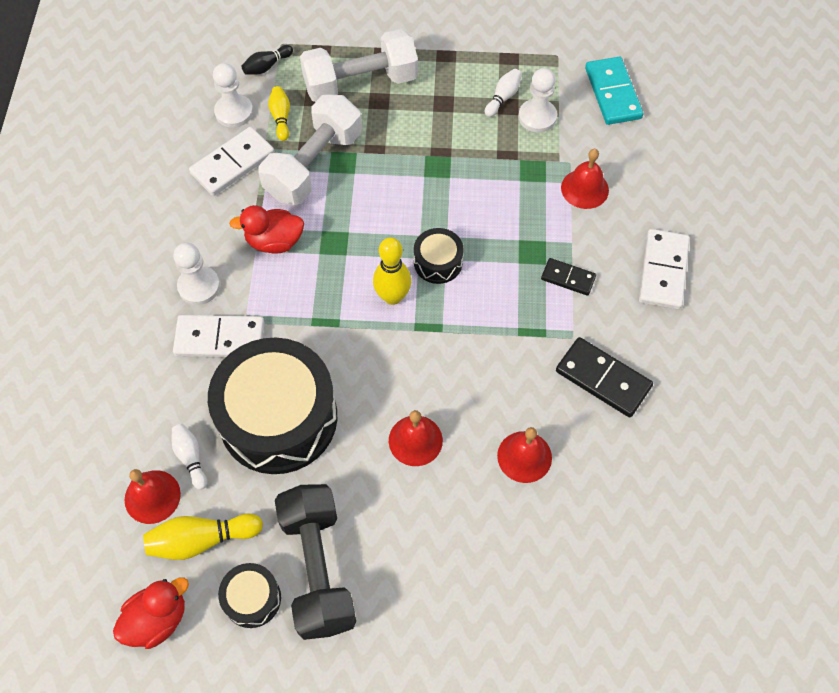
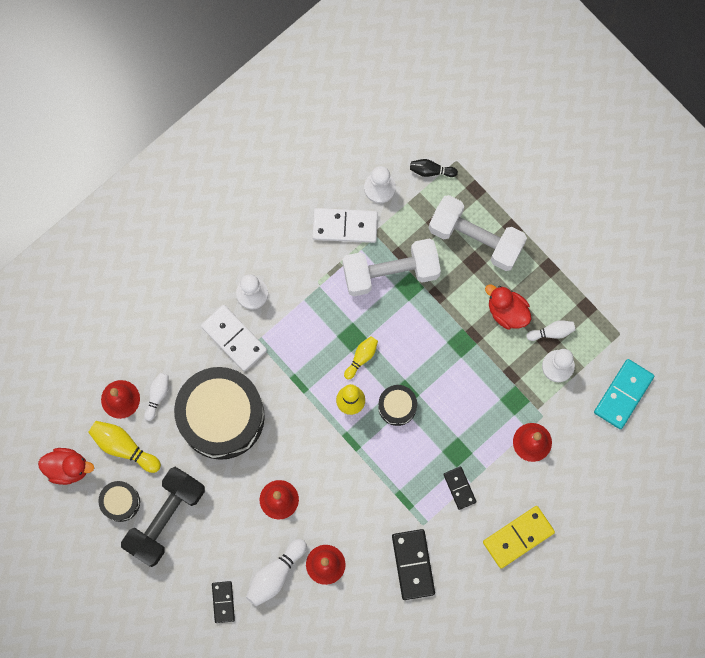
camera: 45 degrees right, 15 degrees up
(274, 241) = (319, 304): red duck -> red duck (507, 311)
(281, 117) = (403, 219): yellow bowling pin -> yellow bowling pin (361, 357)
(464, 592) = (223, 602): none -> black domino
(487, 513) = (275, 574): none -> white bowling pin
(663, 271) = (518, 537): white domino -> yellow domino

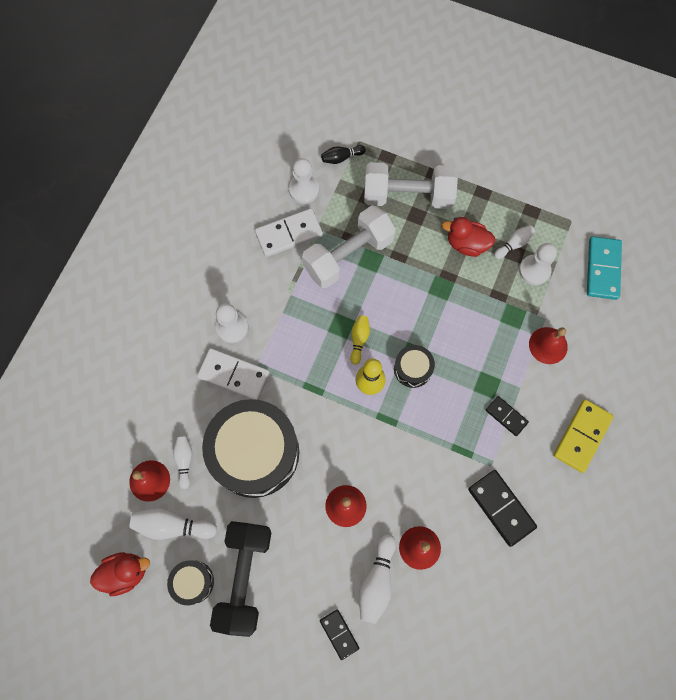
camera: 25 degrees left, 5 degrees down
(123, 447) = (172, 525): yellow bowling pin -> white bowling pin

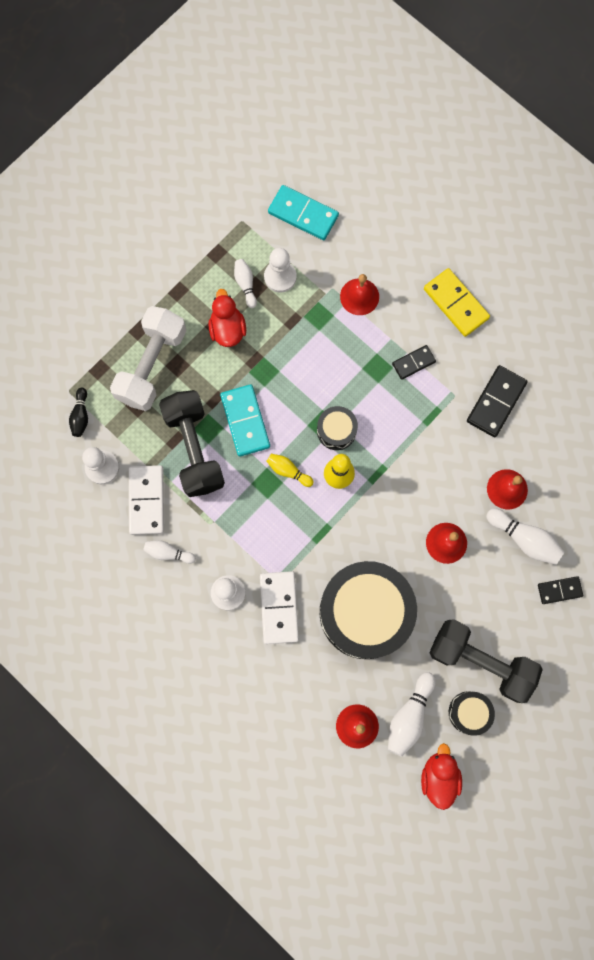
camera: 70 degrees left, 5 degrees up
(184, 461) = (349, 685): white bowling pin -> white bowling pin (168, 553)
(234, 375) = (279, 607): white domino -> white domino turned 45 degrees counterclockwise
(348, 255) = (194, 449): white dumbbell -> black dumbbell
(389, 288) = (245, 421): none -> turquoise domino
(466, 244) = (227, 329): red duck -> red duck turned 135 degrees clockwise
(501, 508) = (496, 402): black domino -> black domino turned 45 degrees counterclockwise

